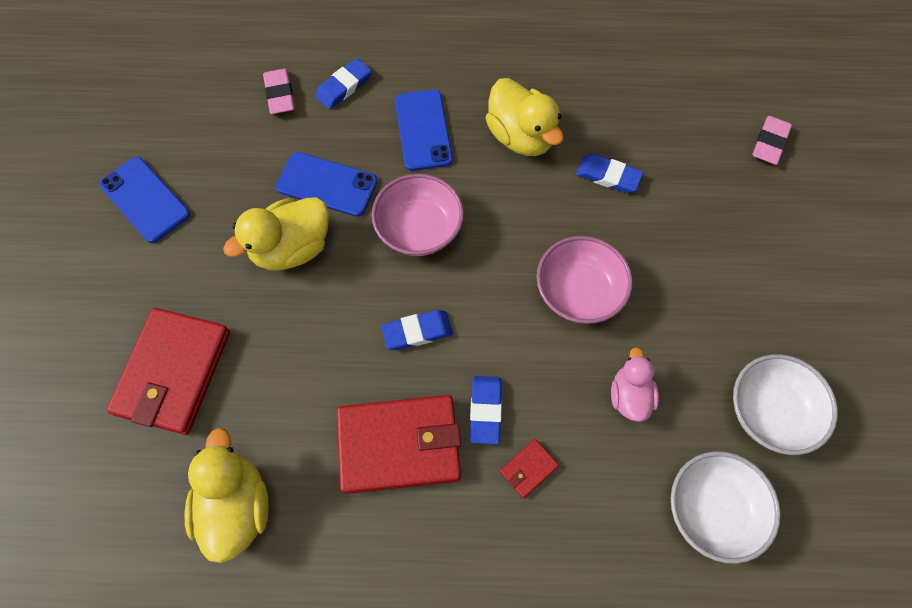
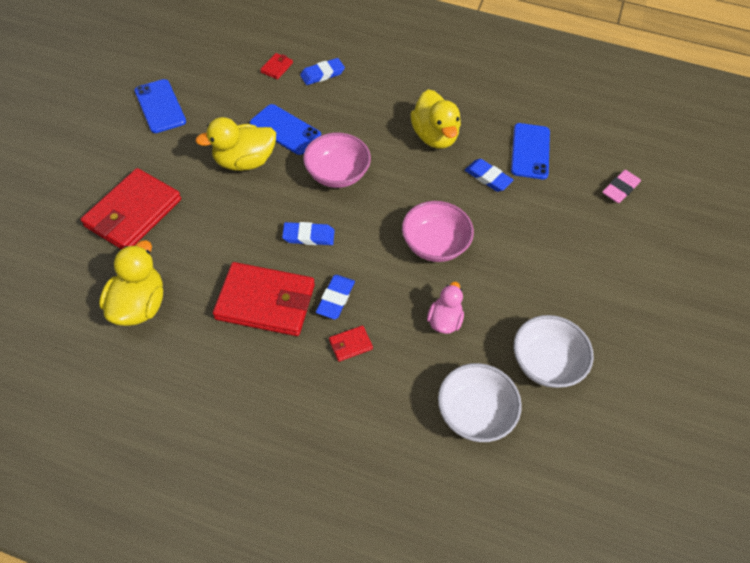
camera: 15 degrees right, 10 degrees down
(280, 94) = (277, 67): pink eraser -> red wallet
(423, 130) = (366, 114): blue phone -> blue phone (530, 151)

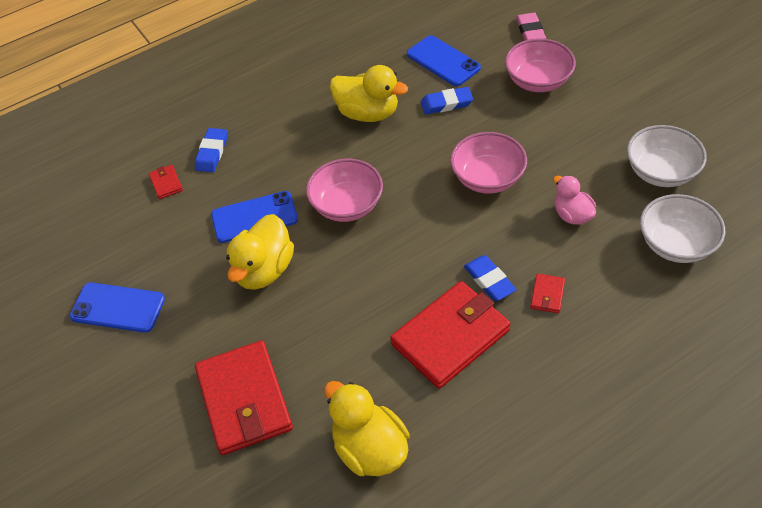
camera: 45 degrees left, 5 degrees down
(308, 236) = (401, 265): blue eraser -> none
(568, 223) = (538, 81): none -> pink bowl

